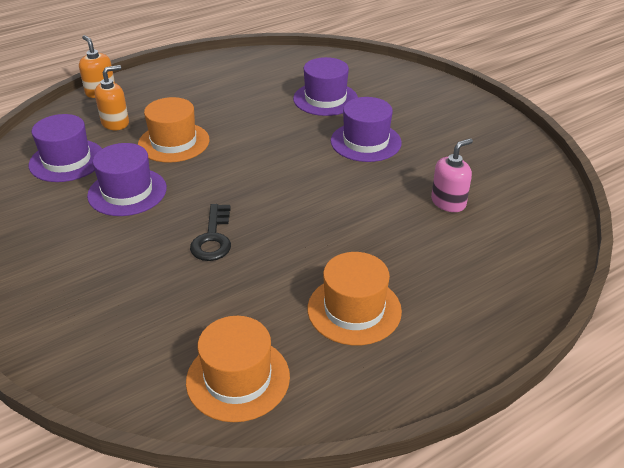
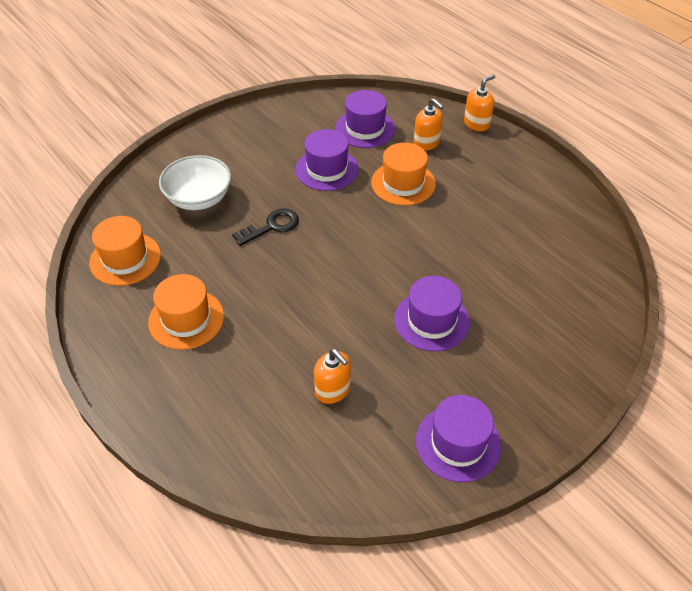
camera: 85 degrees right, 10 degrees up
(137, 304) = (199, 198): none -> white bowl
(213, 238) = (271, 227): black key -> black key turned 150 degrees clockwise
(325, 99) = (511, 283): purple hat -> purple hat (458, 443)
(448, 202) = (333, 390): pink soap dispenser -> orange soap dispenser

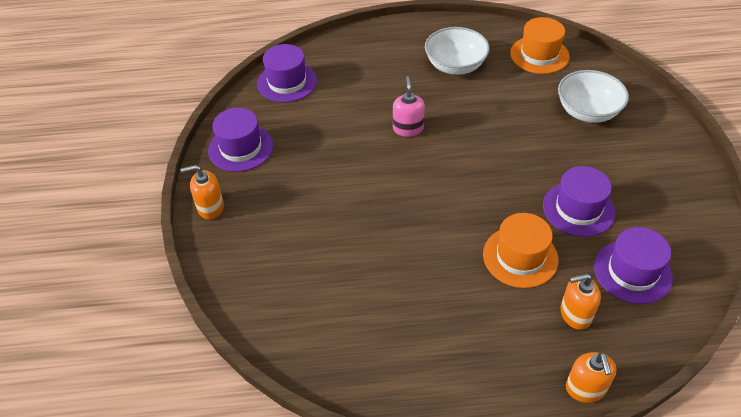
camera: 125 degrees right, 0 degrees up
(186, 319) = (455, 66): orange hat -> white bowl
(271, 227) = (521, 140): black key -> none
(315, 312) = (408, 128): none -> pink soap dispenser
(333, 390) = (335, 109): orange soap dispenser -> orange soap dispenser (210, 207)
(431, 321) = (344, 188): purple hat -> purple hat (287, 82)

